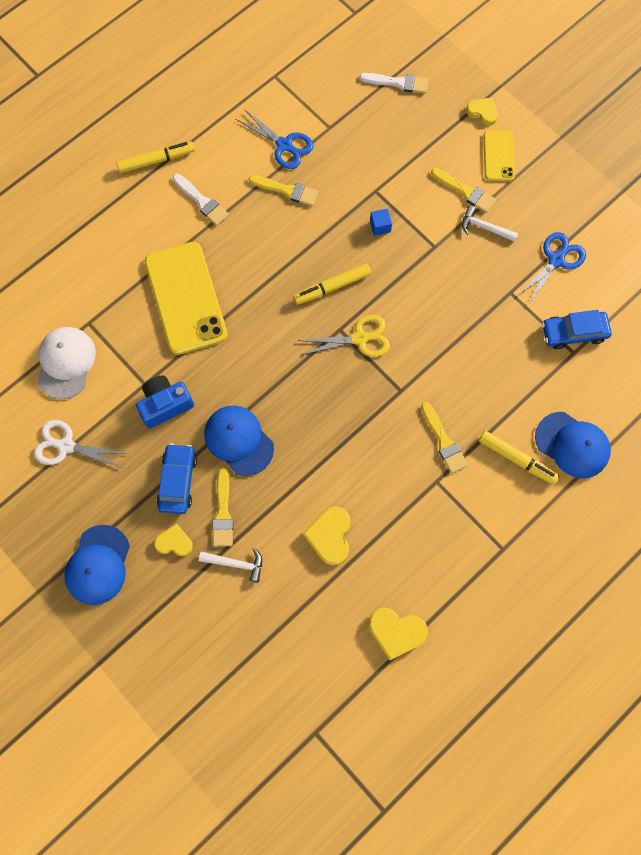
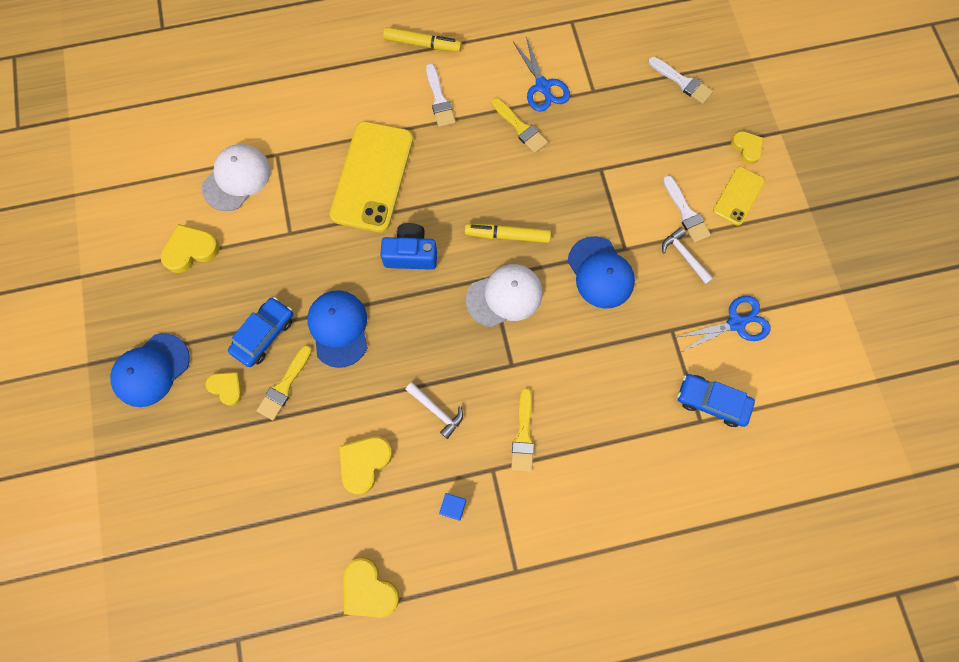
camera: 30 degrees right, 0 degrees up
(65, 446) = (191, 250): white scissors -> yellow heart
(165, 405) = (296, 261): blue camera -> blue camera (411, 254)
(236, 563) = (267, 439): white hammer -> white hammer (437, 411)
(360, 338) = (504, 296): yellow scissors -> white cap
(380, 226) = (585, 203): blue cube -> blue cube (453, 507)
(465, 191) = (686, 213): yellow brush -> white brush
(517, 459) = (583, 492): yellow marker -> none
(572, 445) = (645, 510): blue cap -> blue cap (600, 273)

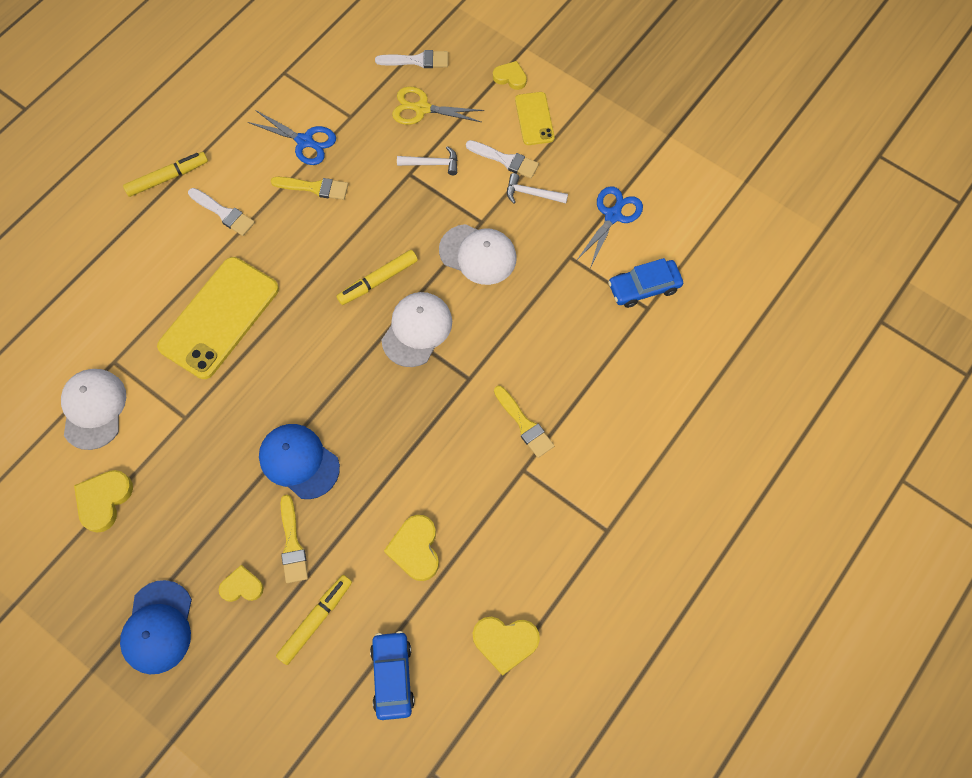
camera: 40 degrees left, 5 degrees down
(254, 455) = (316, 620): none -> yellow marker
(264, 335) = (237, 517): blue car -> blue car (393, 676)
(372, 177) = (219, 317): yellow phone -> yellow phone turned 60 degrees clockwise
(411, 254) = (309, 355): blue camera -> none
(437, 411) = (439, 461): white hammer -> white hammer (432, 163)
(453, 507) = (517, 523): blue cube -> none
(600, 273) = (478, 254): blue cap -> white cap
(653, 123) = (421, 108): none -> yellow scissors

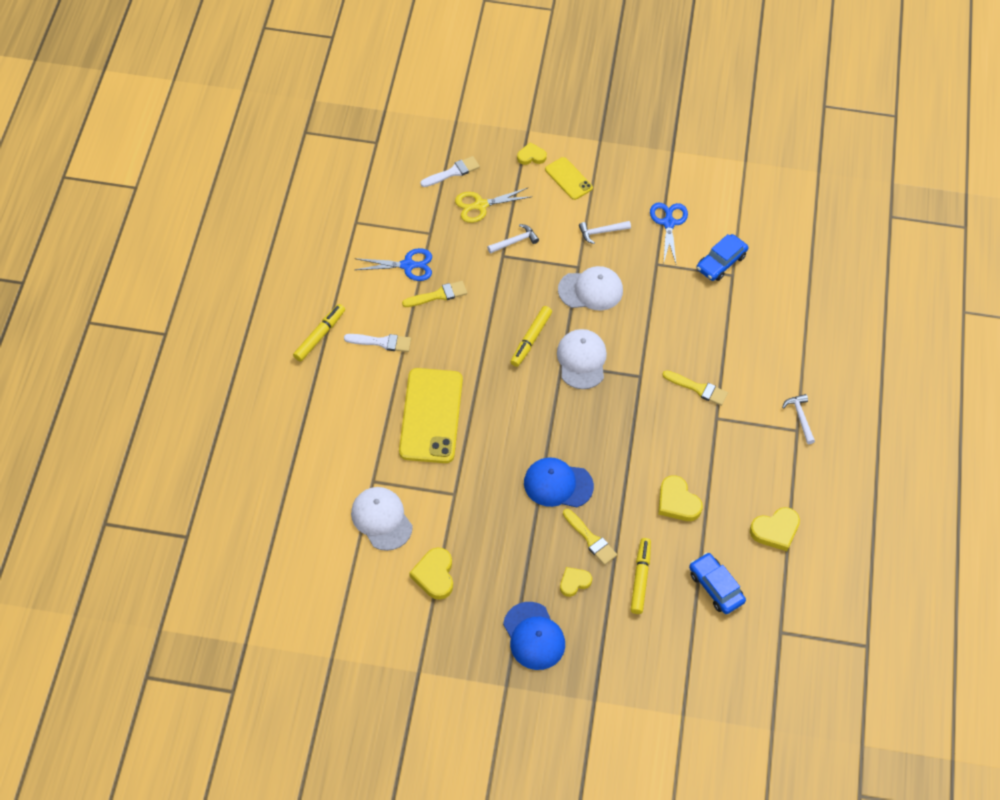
camera: 30 degrees left, 10 degrees down
(505, 160) = (567, 216): white brush -> none
(620, 516) = (800, 417): none -> white hammer

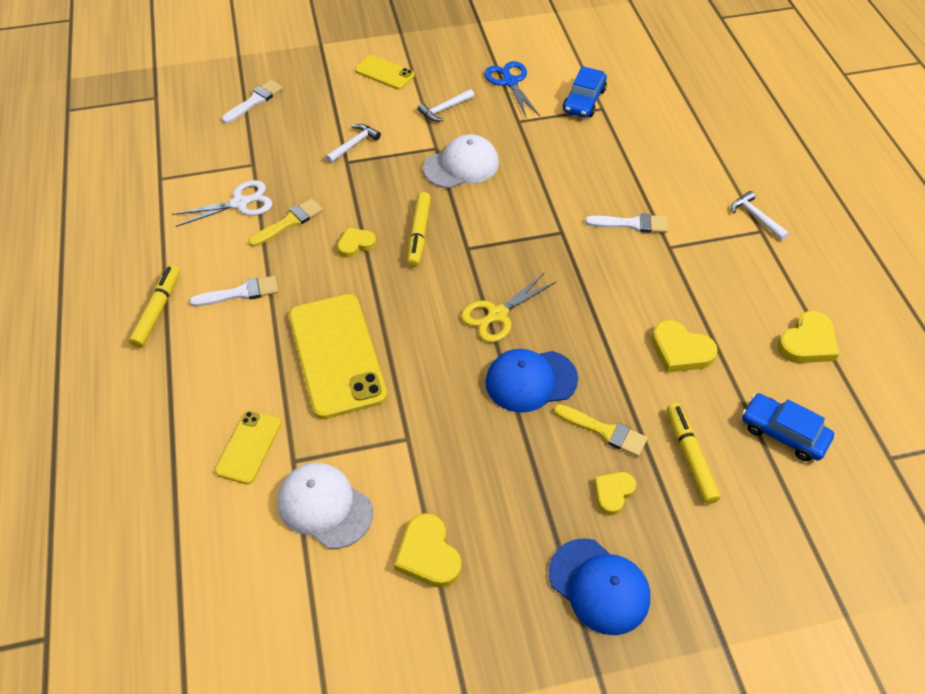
camera: 20 degrees left, 5 degrees down
(347, 460) = (248, 447): none -> yellow phone
(408, 265) = (240, 203): blue scissors -> white scissors
(480, 205) = (299, 122): yellow scissors -> yellow scissors (497, 315)
(531, 156) = (335, 64): yellow heart -> yellow heart (356, 244)
(581, 360) = (488, 236): white cap -> none
(698, 388) = (632, 224): yellow brush -> white brush

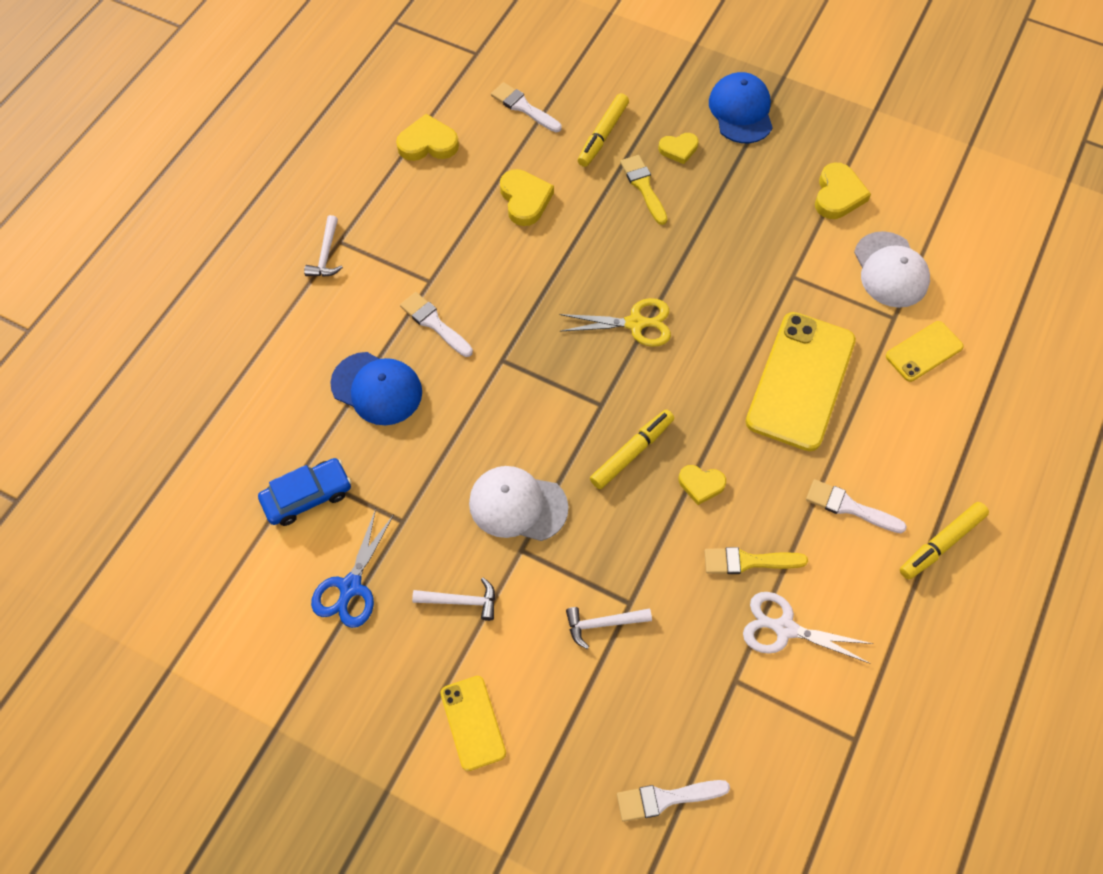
camera: 140 degrees left, 10 degrees up
(530, 381) = (661, 255): blue cap -> blue cap (377, 388)
(783, 432) = (523, 107): blue car -> white brush

